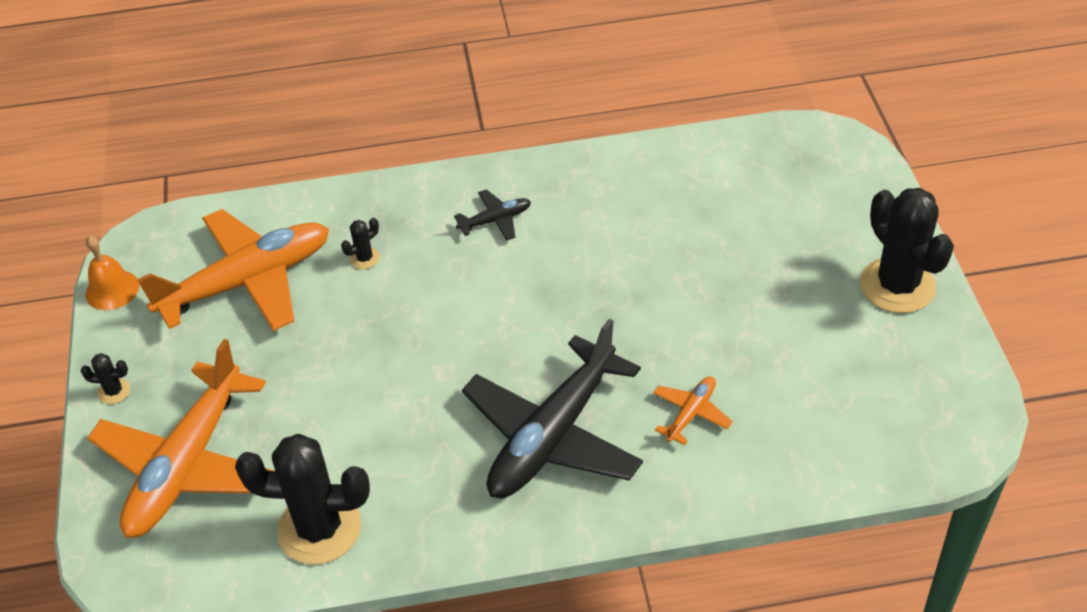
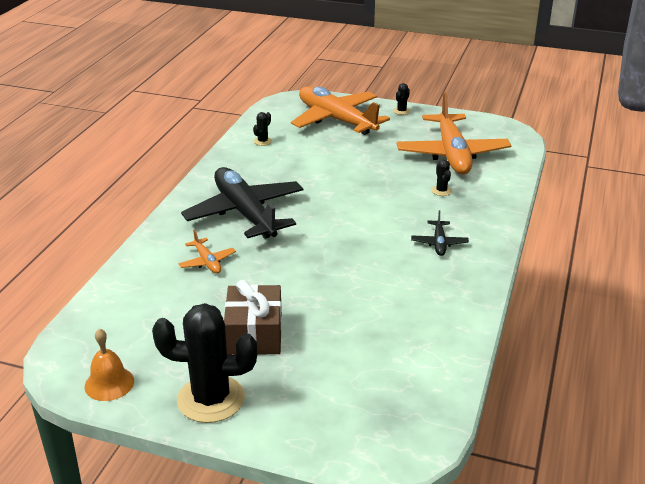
camera: 115 degrees right, 15 degrees down
(112, 290) = (477, 120): orange bell -> orange bell (109, 383)
(319, 528) = (263, 141): black cactus -> black cactus, size x0.42
(781, 301) = (254, 334): none -> brown gift

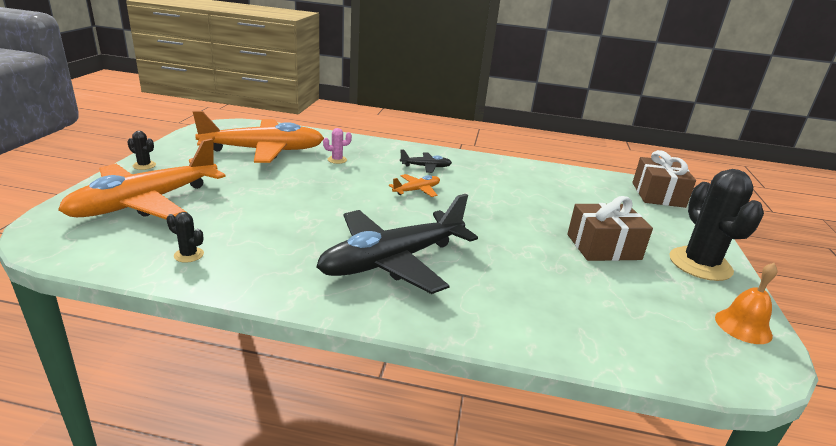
camera: 100 degrees left, 5 degrees down
(207, 262) = (505, 281): orange plane -> orange plane (417, 190)
(392, 434) = (658, 195): none -> brown gift
(441, 191) = (337, 160): black cactus -> pink cactus

